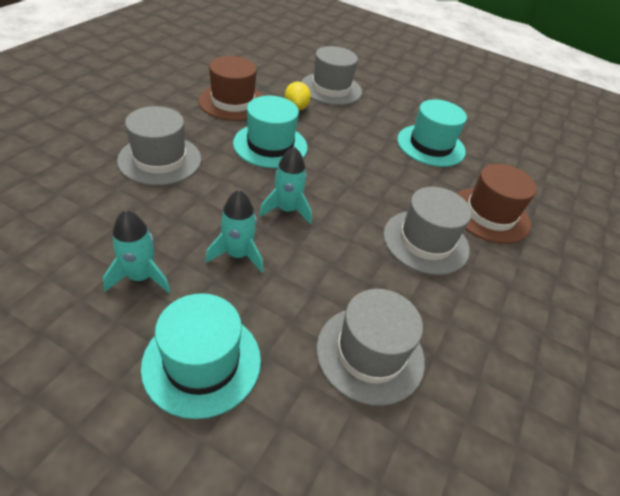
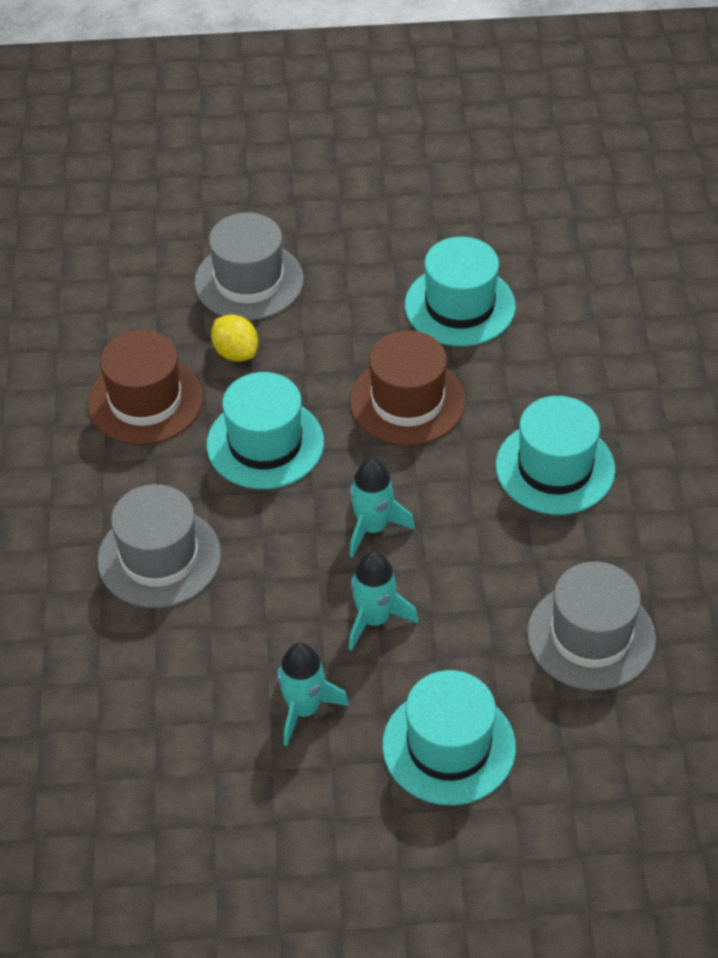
camera: 25 degrees left, 5 degrees up
(425, 242) = (555, 468): grey hat -> turquoise hat
(489, 215) = (600, 379): brown hat -> brown hat (407, 401)

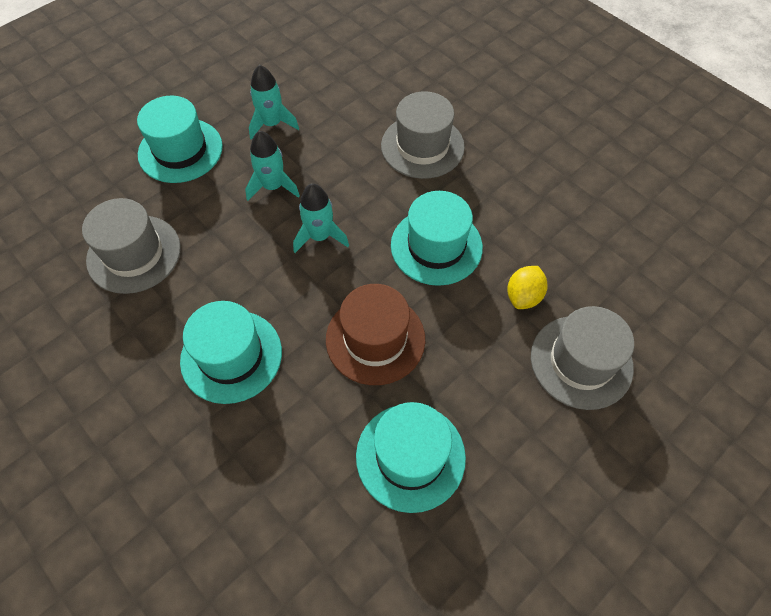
camera: 140 degrees right, 10 degrees up
(145, 400) = (537, 225): brown hat -> none
(236, 352) = (523, 296): yellow lemon -> yellow lemon turned 75 degrees counterclockwise

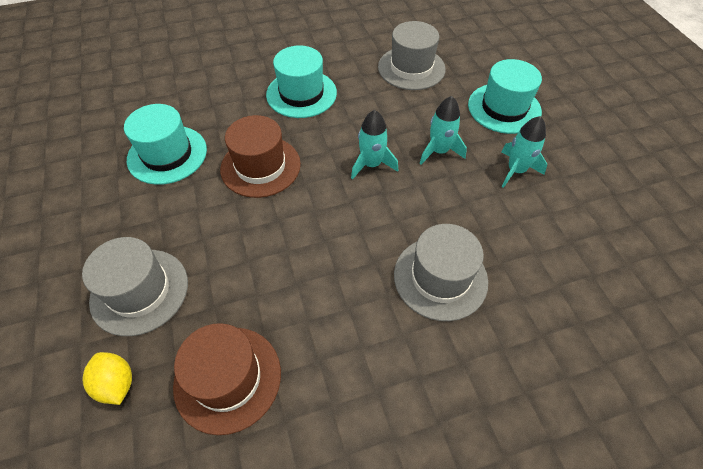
camera: 115 degrees right, 5 degrees down
(436, 246) = (316, 238): turquoise hat -> none
(523, 296) = (225, 280): yellow lemon -> yellow lemon (116, 384)
(597, 248) = (228, 378): none -> brown hat

